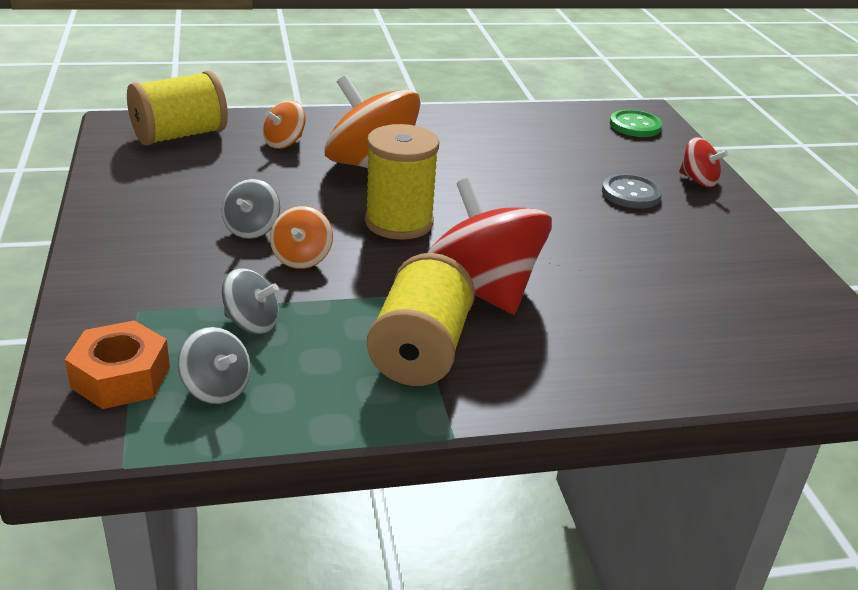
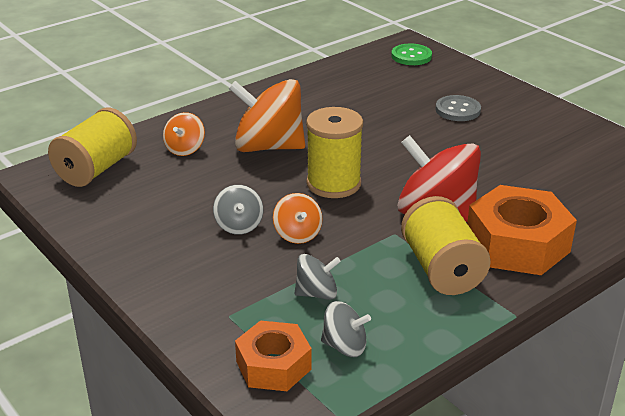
camera: 25 degrees left, 0 degrees up
(545, 358) = (517, 244): none -> orange nut
(698, 180) = (488, 86): red spinning top -> none

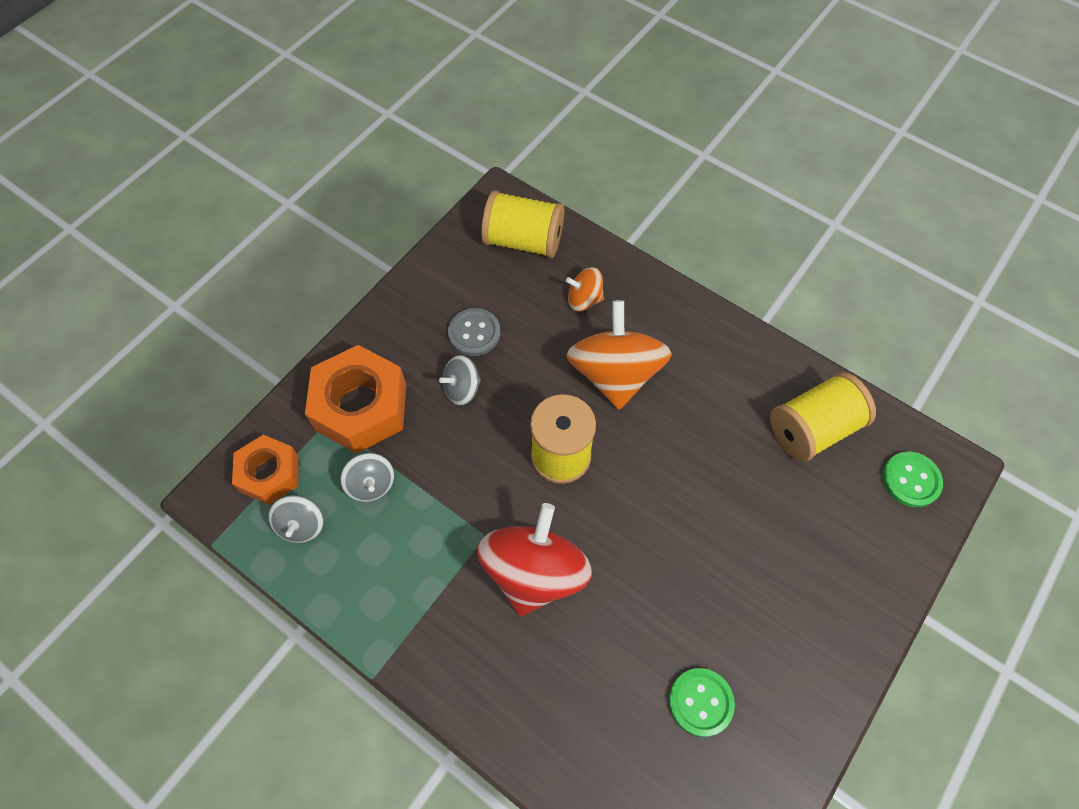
camera: 75 degrees right, 30 degrees up
(297, 234) = (460, 444): orange spinning top -> none
(442, 269) = (432, 594): yellow spool -> yellow spool (812, 428)
(457, 110) = (780, 563): grey button -> grey button (474, 333)
(517, 244) = (495, 669): orange nut -> orange nut (361, 407)
(554, 157) = (700, 702): none -> green button

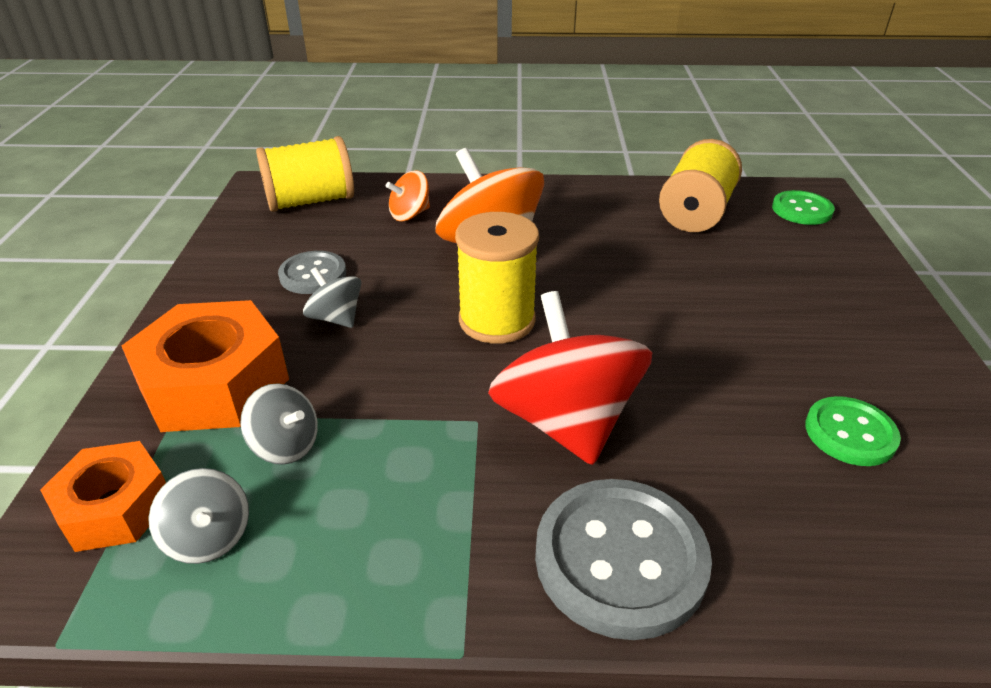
camera: 35 degrees left, 25 degrees down
(462, 389) = (336, 318): grey spinning top -> grey spinning top turned 105 degrees clockwise
(486, 683) = (620, 559): none -> grey button

